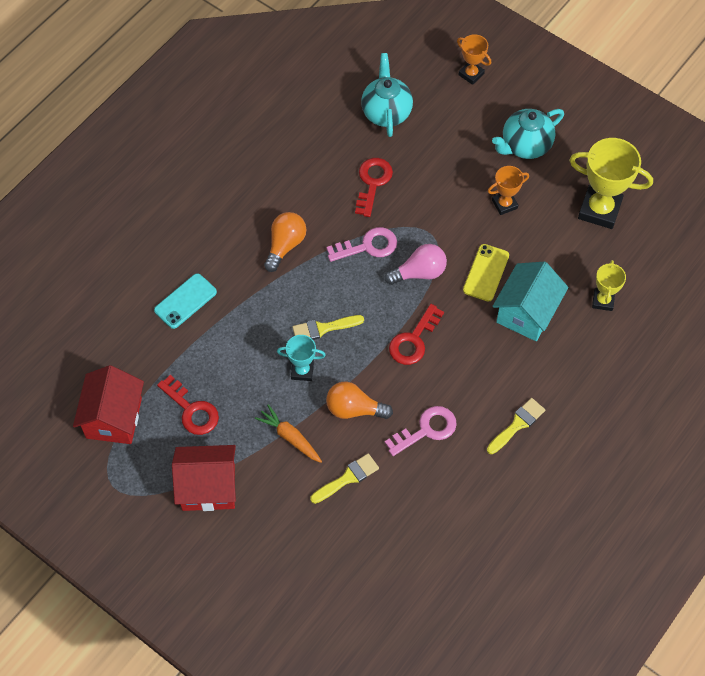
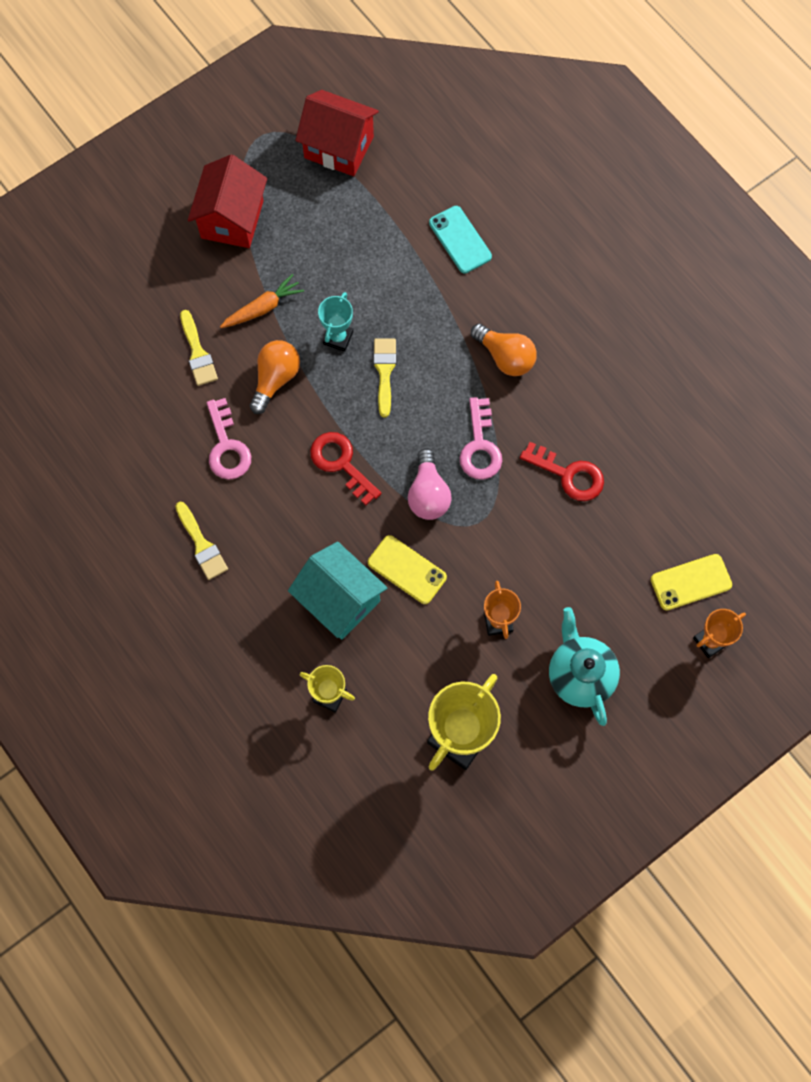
camera: 105 degrees right, 10 degrees up
(191, 410) = (325, 220): red key -> none
(386, 112) = (671, 518): turquoise teapot -> none
(431, 92) = (691, 582): none -> yellow phone

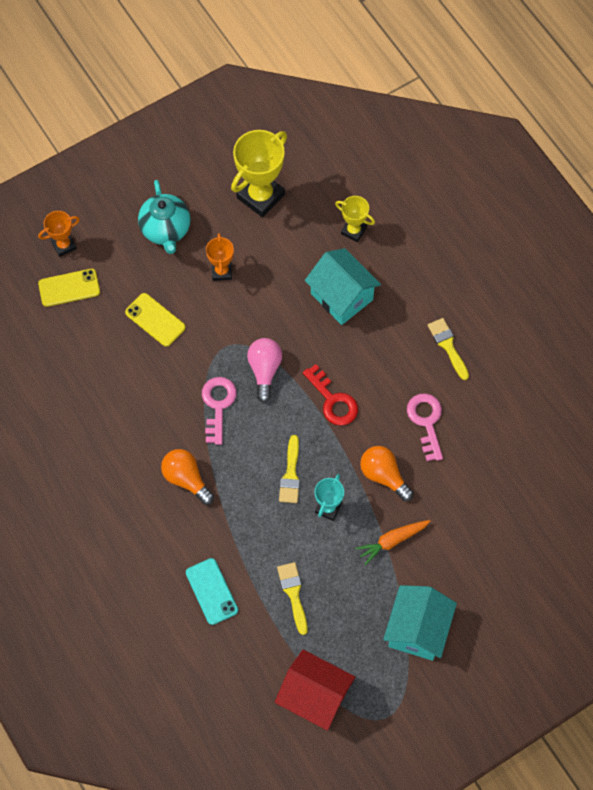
camera: 175 degrees left, 5 degrees down
(197, 353) = (450, 505): yellow brush -> yellow brush (293, 594)
(232, 219) = (417, 629): red house -> turquoise house
(275, 379) = (384, 476): orange light bulb -> orange light bulb turned 105 degrees clockwise
(407, 570) = (287, 314): yellow phone -> yellow phone (155, 320)
(568, 475) = (149, 376): red key -> none

